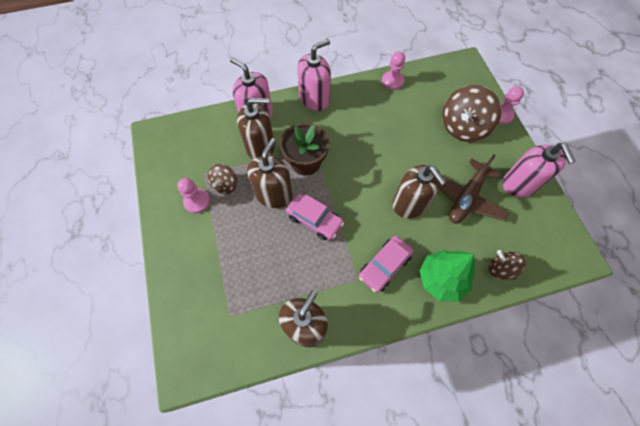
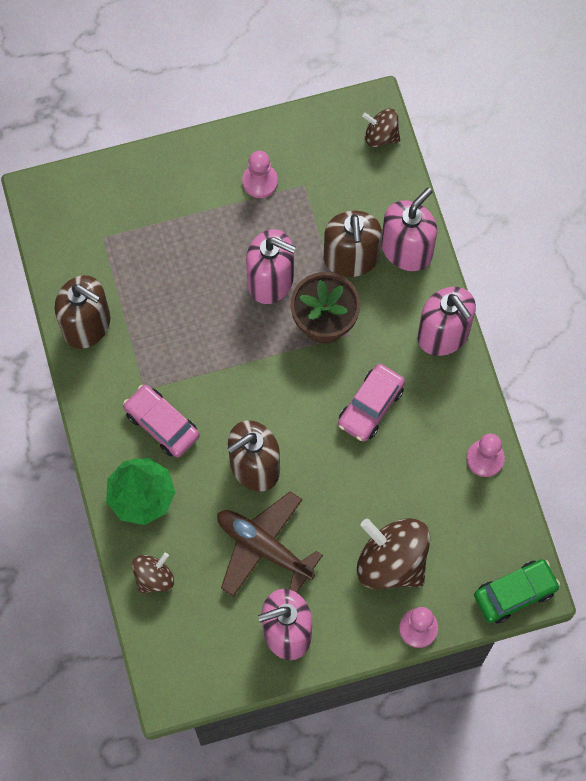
camera: 90 degrees right, 5 degrees up
(225, 185) = (286, 215): brown spinning top -> brown spinning top (381, 136)
(274, 194) = (271, 280): brown soap dispenser -> pink soap dispenser
(314, 220) = (230, 335): pink car -> pink car (371, 406)
(470, 70) = (515, 593): none -> green car

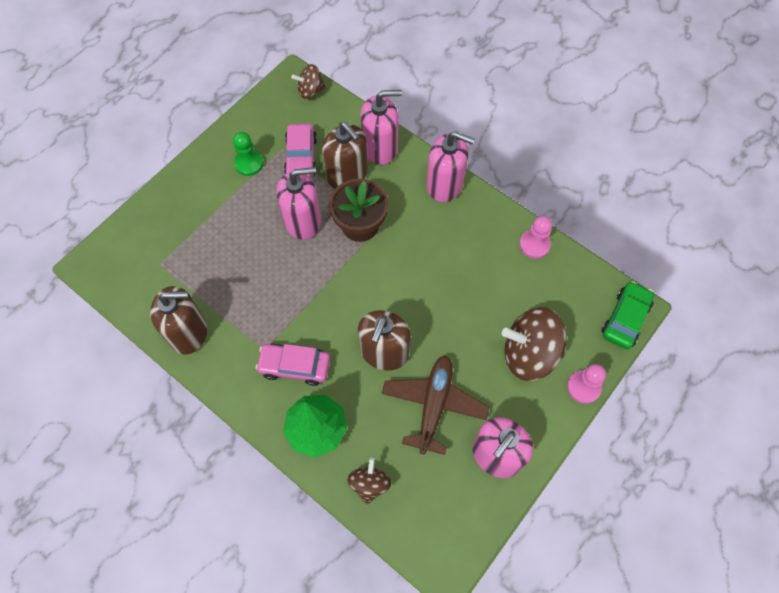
camera: 35 degrees left, 5 degrees down
(260, 181) = (249, 163): pink pawn -> green pawn
(264, 547) = (434, 405): brown plane -> brown plane turned 105 degrees clockwise
(371, 406) = (433, 259): pink car -> pink car (301, 156)
(406, 249) = (380, 148): pink soap dispenser -> pink soap dispenser turned 75 degrees clockwise

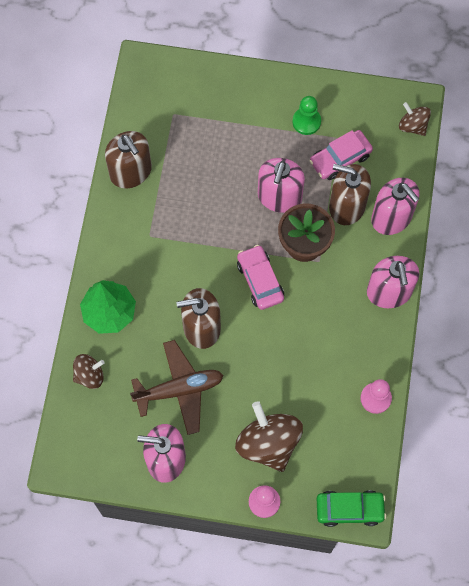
camera: 60 degrees right, 5 degrees up
(295, 366) = (149, 267): pink car -> pink car (260, 280)
(303, 220) = (279, 197): pink soap dispenser -> pink soap dispenser turned 60 degrees clockwise
(347, 174) = (347, 206): brown soap dispenser -> brown soap dispenser turned 90 degrees clockwise

